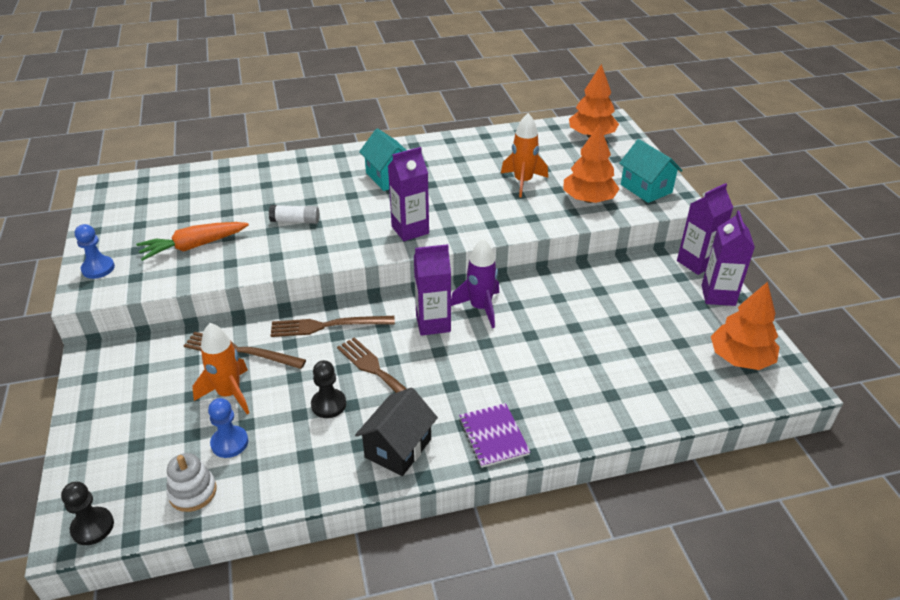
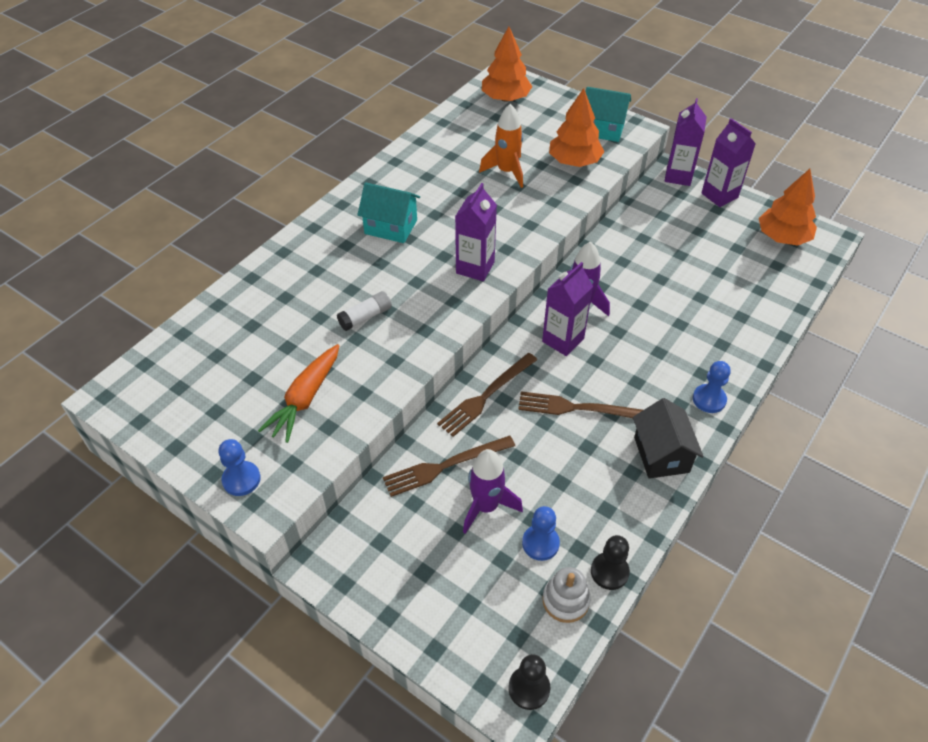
camera: 40 degrees left, 10 degrees up
(229, 394) = (486, 506): orange rocket -> purple rocket
(328, 404) = (572, 458): black pawn -> black pawn (609, 572)
(493, 436) = (709, 399): purple notebook -> blue pawn

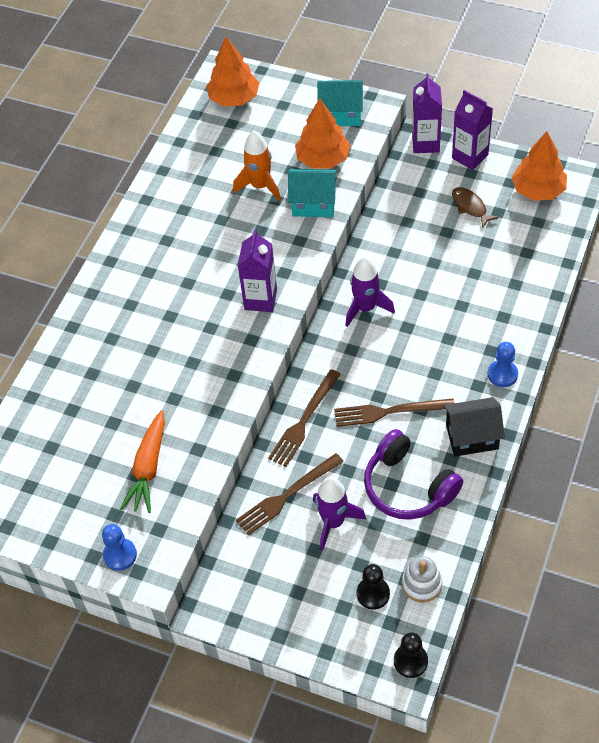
camera: 10 degrees left, 5 degrees up
(365, 317) = (175, 375): white glue stick -> none
(391, 227) = (166, 275): turquoise house -> turquoise house (314, 203)
(540, 543) = (388, 542): blue pawn -> none
(563, 340) = (358, 348): purple carton -> none
(578, 489) = (408, 486): none -> purple headphones
(609, 572) = (452, 551): black pawn -> black pawn (373, 594)
(661, 454) = (472, 437): black house -> black house turned 75 degrees counterclockwise
(710, 238) = (470, 207): none -> brown fish

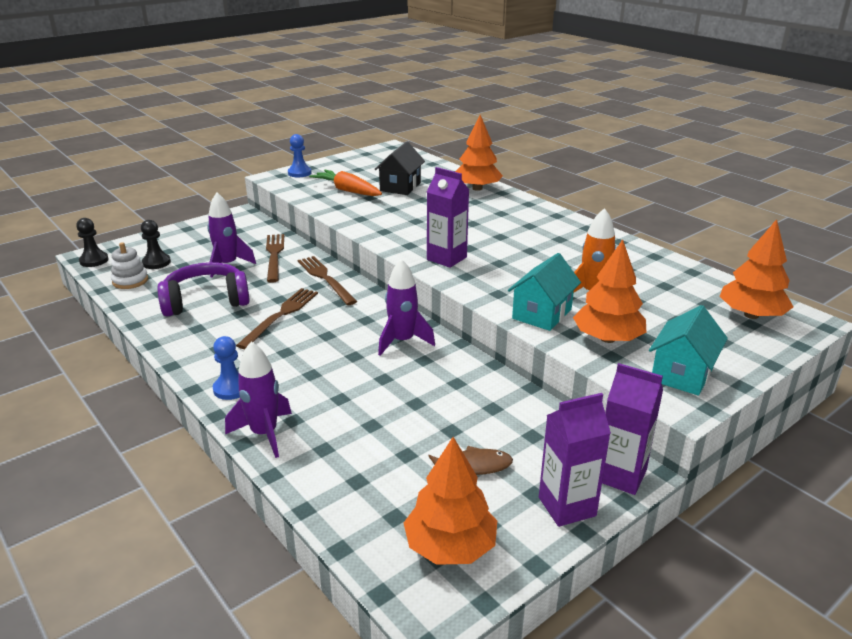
camera: 115 degrees right, 25 degrees down
(72, 352) = (477, 188): none -> orange tree
(472, 437) = (199, 345): black house -> black house (400, 187)
(528, 322) = (264, 434): none -> purple rocket

